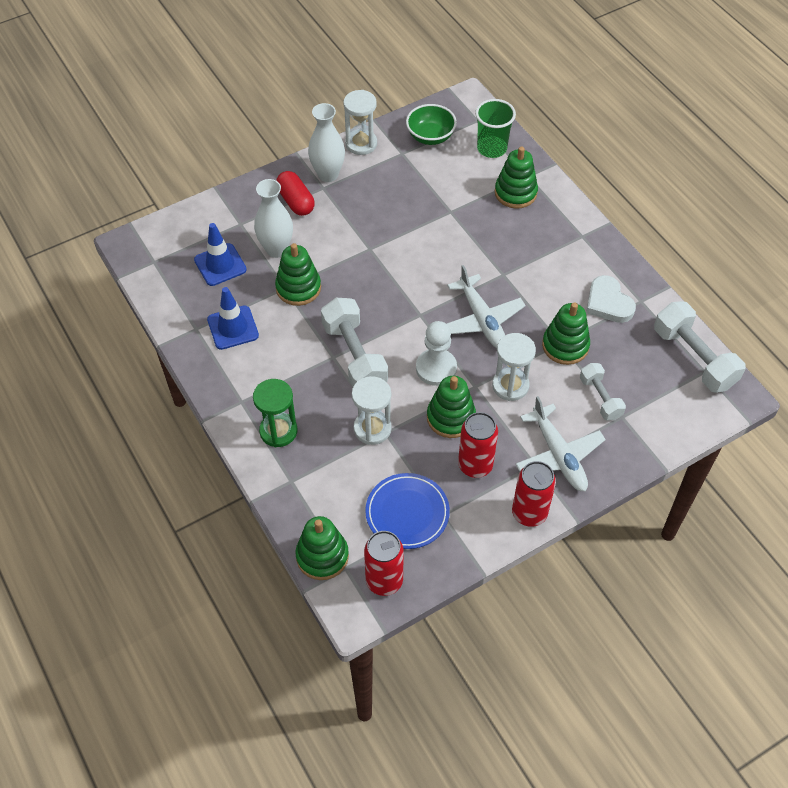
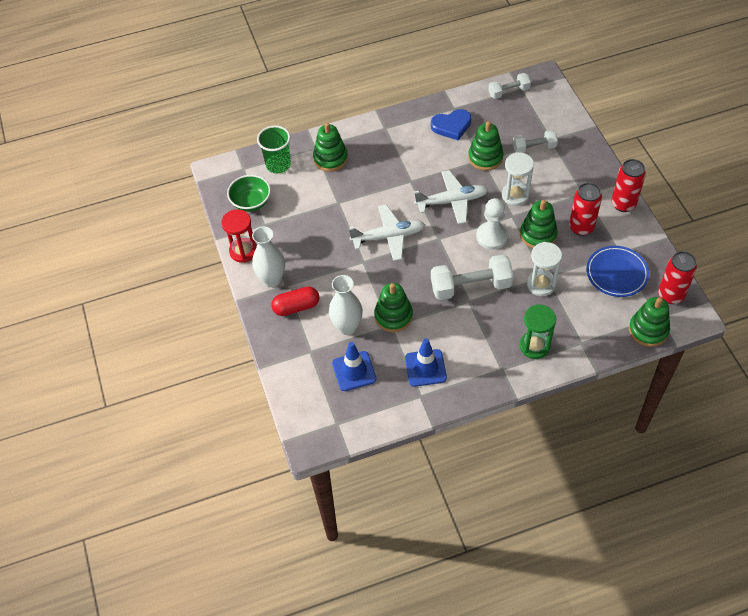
camera: 75 degrees left, 0 degrees up
(361, 144) = (243, 251): white hourglass -> red hourglass
(558, 455) = (578, 179): white plane -> white plane (388, 237)
(608, 303) = (451, 126): white heart -> blue heart
(694, 358) = (509, 92): white dumbbell -> white dumbbell, size x0.59

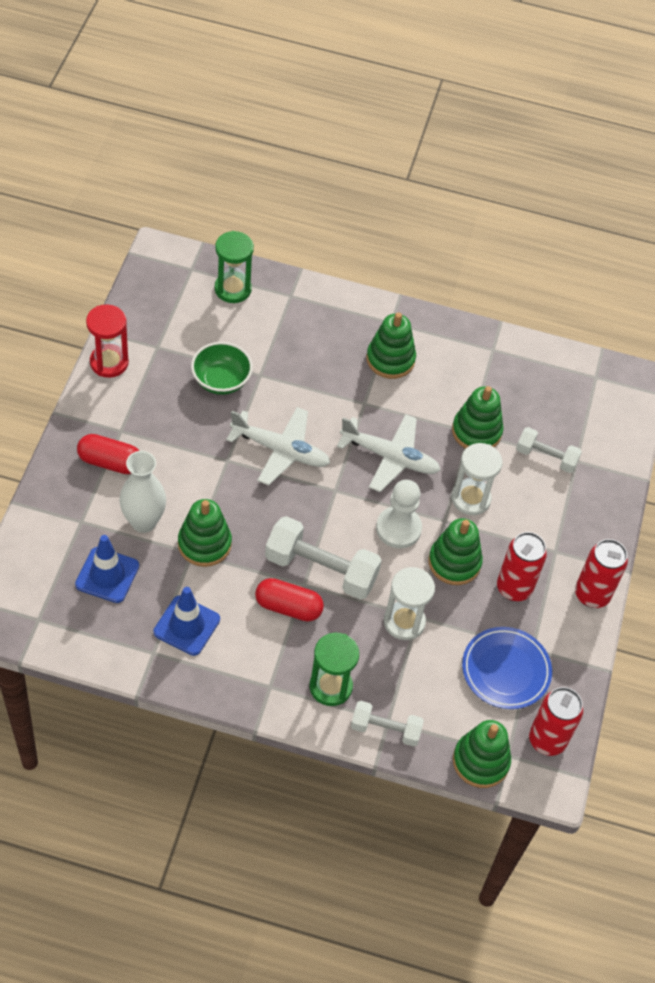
camera: 25 degrees right, 0 degrees up
(251, 202) = (165, 313): green bowl -> green bowl (221, 381)
(272, 280) = (111, 414): white vase -> none
(278, 165) = (233, 289): green cup -> green hourglass
(330, 158) = (297, 319): green stacking toy -> green stacking toy (390, 359)
(451, 126) = (471, 369): blue heart -> none
(472, 319) = (288, 607): none -> red capsule
(509, 92) = (578, 371): white dumbbell -> white dumbbell (385, 729)

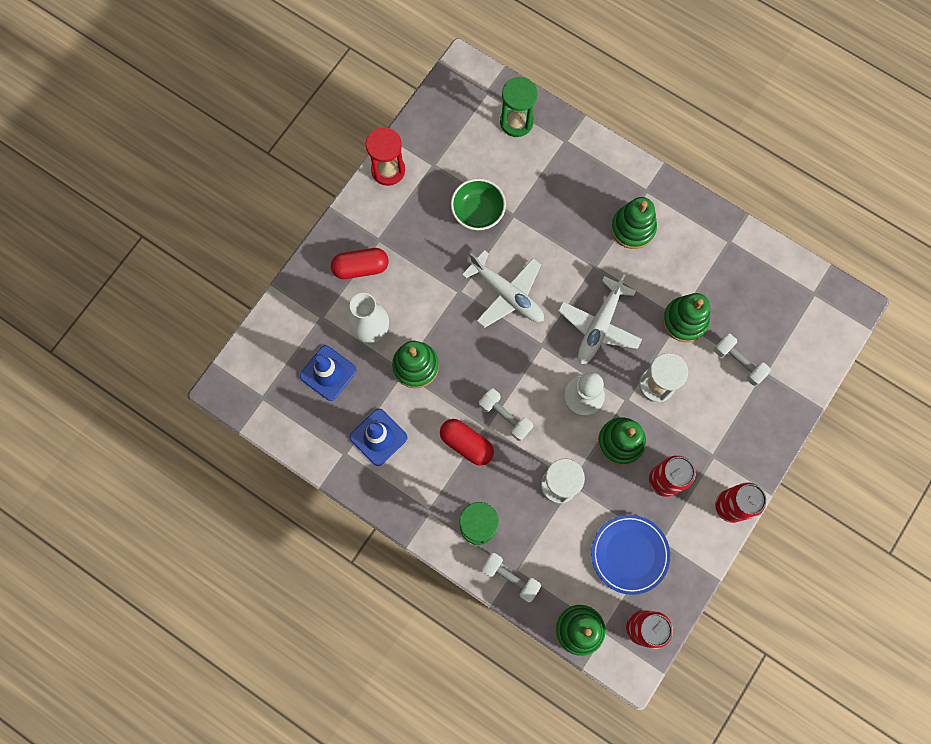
camera: 25 degrees right, 20 degrees up
(110, 462) = (361, 267): red capsule -> red capsule turned 45 degrees counterclockwise
(321, 569) = (505, 416): white dumbbell -> white dumbbell, size x0.59
(389, 457) = (599, 325): white plane -> white plane turned 75 degrees clockwise

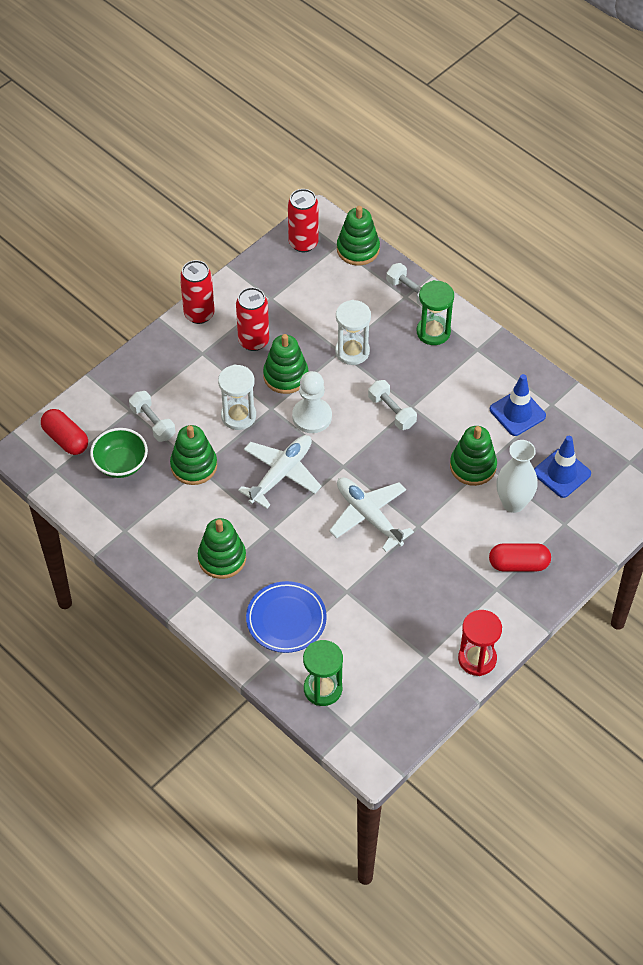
camera: 170 degrees left, 20 degrees down
(466, 444) = (433, 395): red capsule -> red capsule (66, 439)
(478, 212) = (384, 599): green bowl -> green bowl (121, 464)
(629, 554) = (300, 293): blue plate -> blue plate (286, 619)

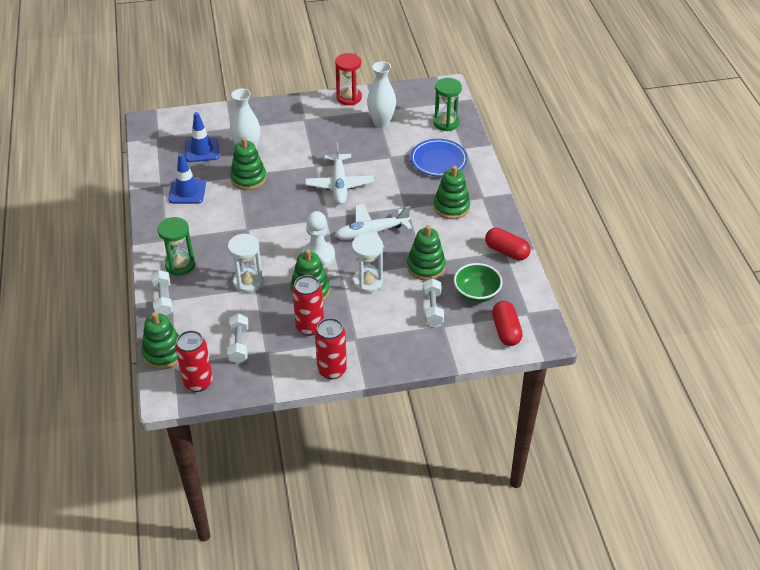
camera: 145 degrees left, 10 degrees down
(391, 411) = (263, 232): white dumbbell -> white dumbbell (239, 345)
(401, 640) = (381, 122): none -> white vase
(518, 564) = (279, 123): red capsule -> red capsule (506, 251)

